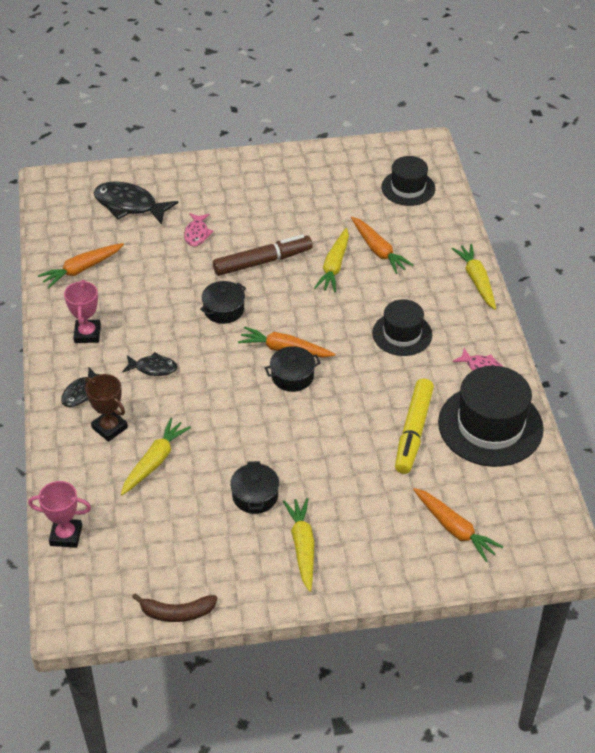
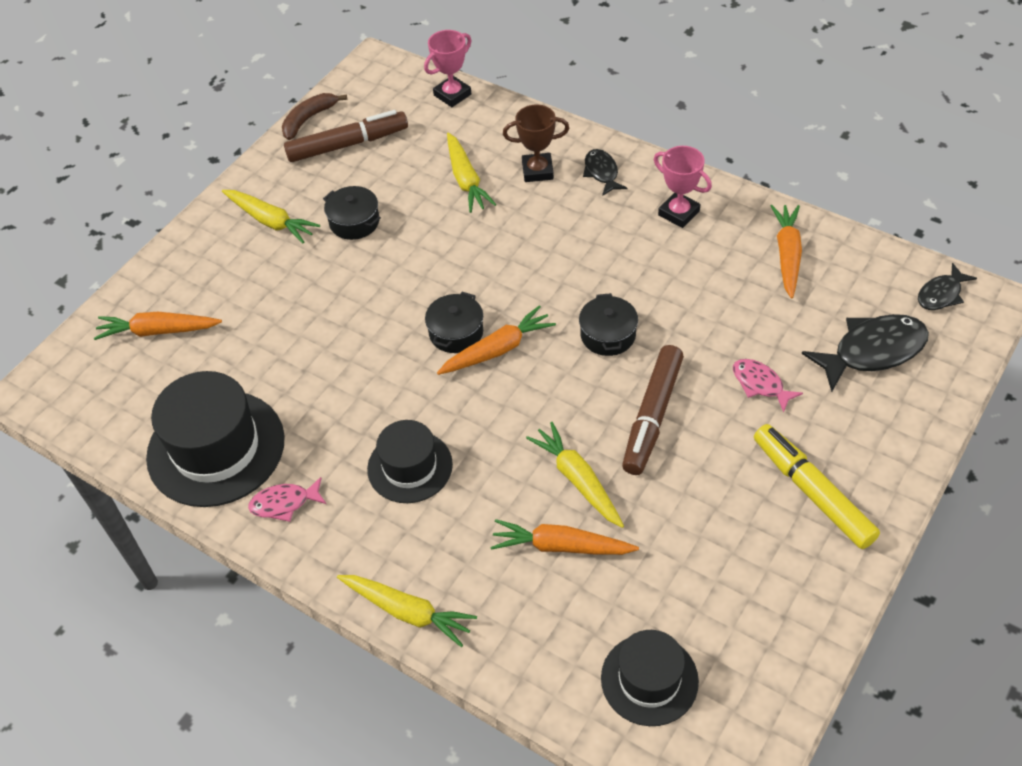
camera: 135 degrees right, 5 degrees up
(153, 368) = (580, 236): black fish -> black fish (941, 294)
(182, 562) = (347, 144): none -> brown marker
(413, 432) = (284, 379): yellow marker -> yellow marker (812, 492)

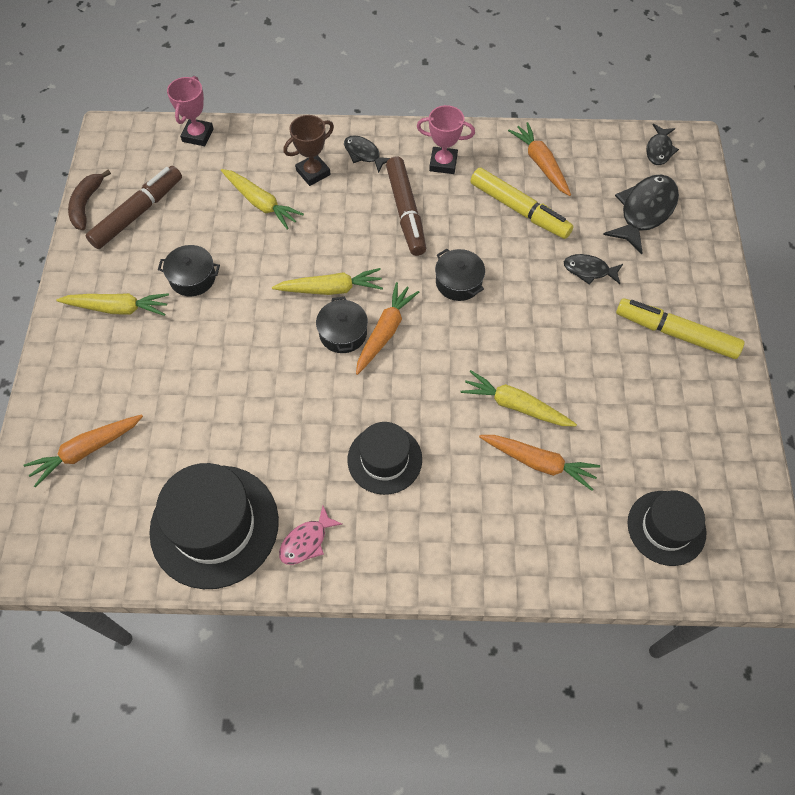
camera: 35 degrees left, 10 degrees up
(408, 612) = (465, 574): yellow carrot -> yellow carrot (331, 289)
(560, 546) = (539, 462): orange carrot -> orange carrot turned 135 degrees counterclockwise
(652, 416) = (533, 330): brown marker -> brown marker (406, 212)
(728, 291) = (519, 209): none -> yellow marker
(760, 384) = (589, 270): pink fish -> black fish

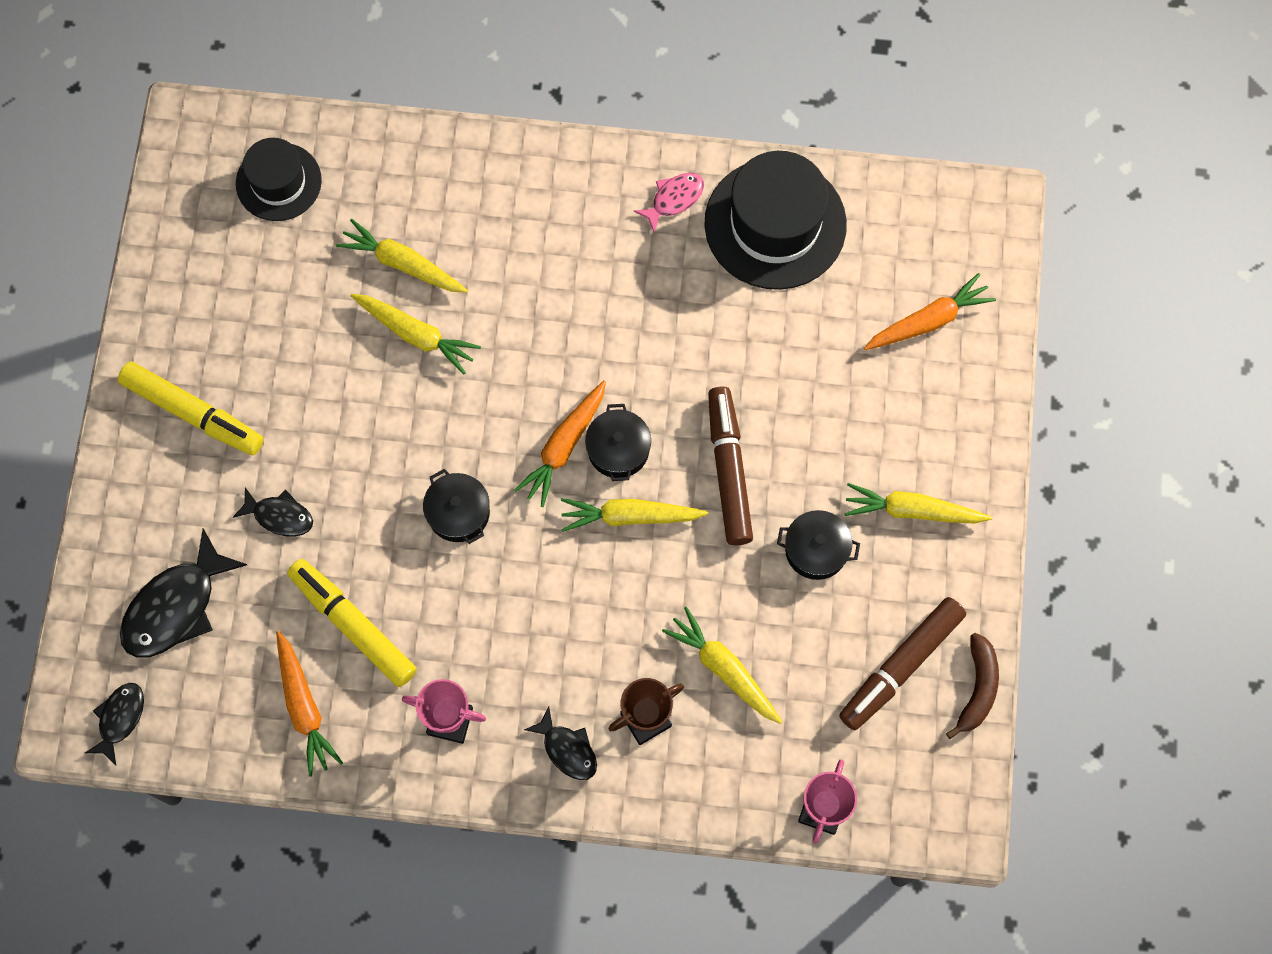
camera: 175 degrees left, 10 degrees up
(384, 459) = (580, 282): black hat -> none
(406, 212) = (516, 635): brown marker -> brown marker (728, 470)
(539, 462) = (402, 264): orange carrot -> yellow carrot

